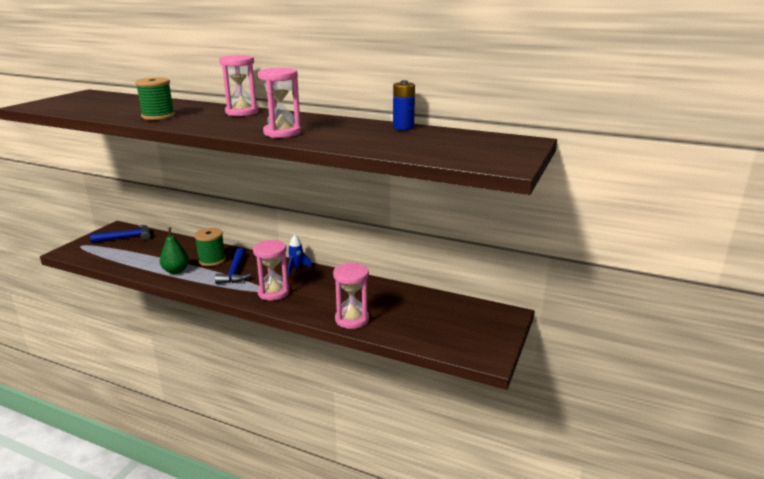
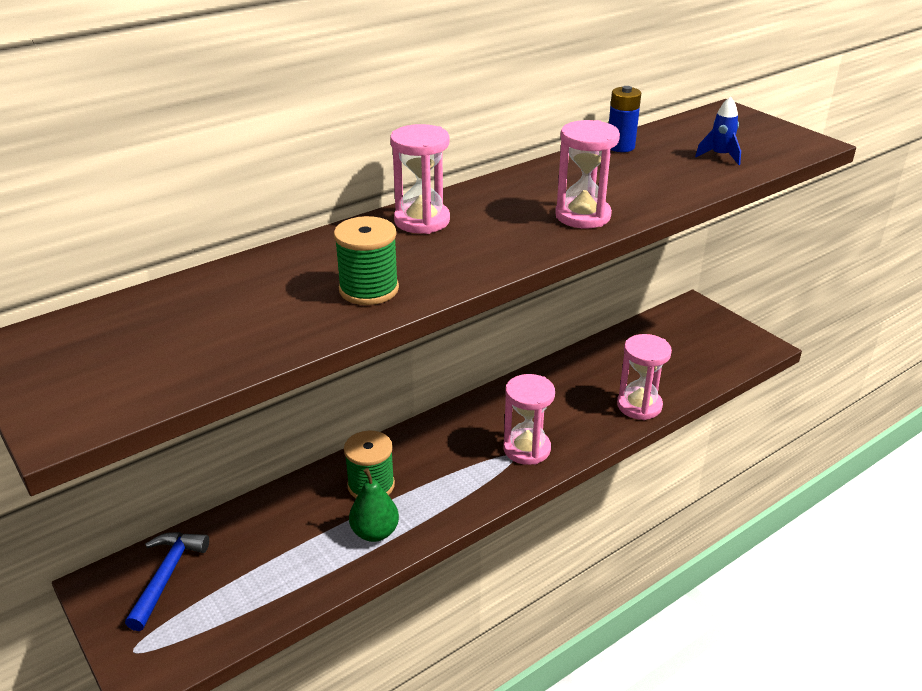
camera: 60 degrees left, 10 degrees up
(235, 272) = (435, 470): blue hammer -> none
(297, 268) = (470, 410): blue rocket -> blue rocket (720, 156)

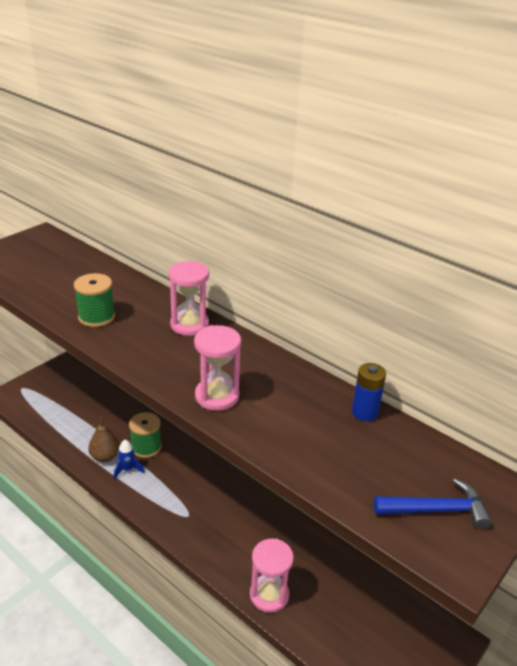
camera: 75 degrees right, 0 degrees up
(166, 576) = (69, 385): blue hammer -> blue hammer (436, 510)
(375, 532) = (105, 456): green pear -> brown pear
(526, 449) = (196, 522): pink hourglass -> none
(720, 156) = (377, 481): blue rocket -> blue rocket (127, 469)

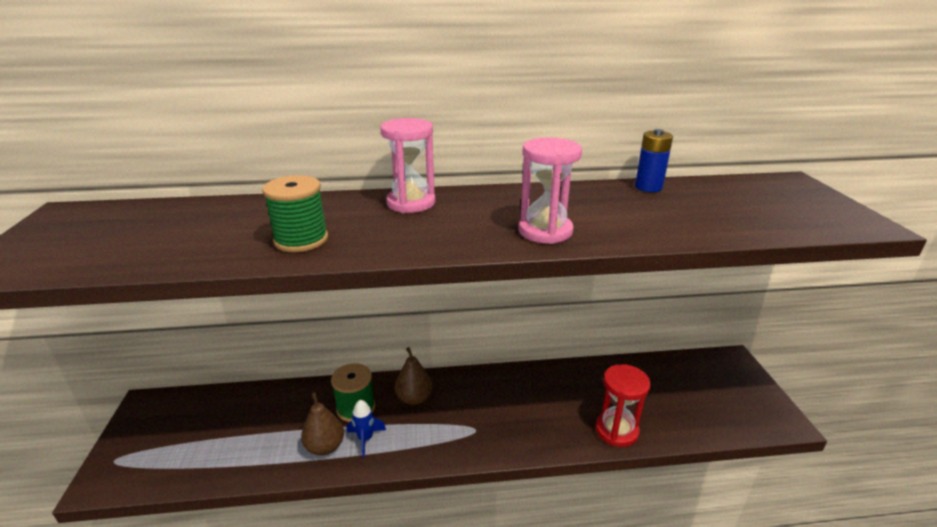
camera: 45 degrees left, 5 degrees down
(183, 467) = (414, 398): none -> brown pear
(269, 595) = (616, 430): pink hourglass -> red hourglass
(436, 510) = (796, 208): blue hammer -> none

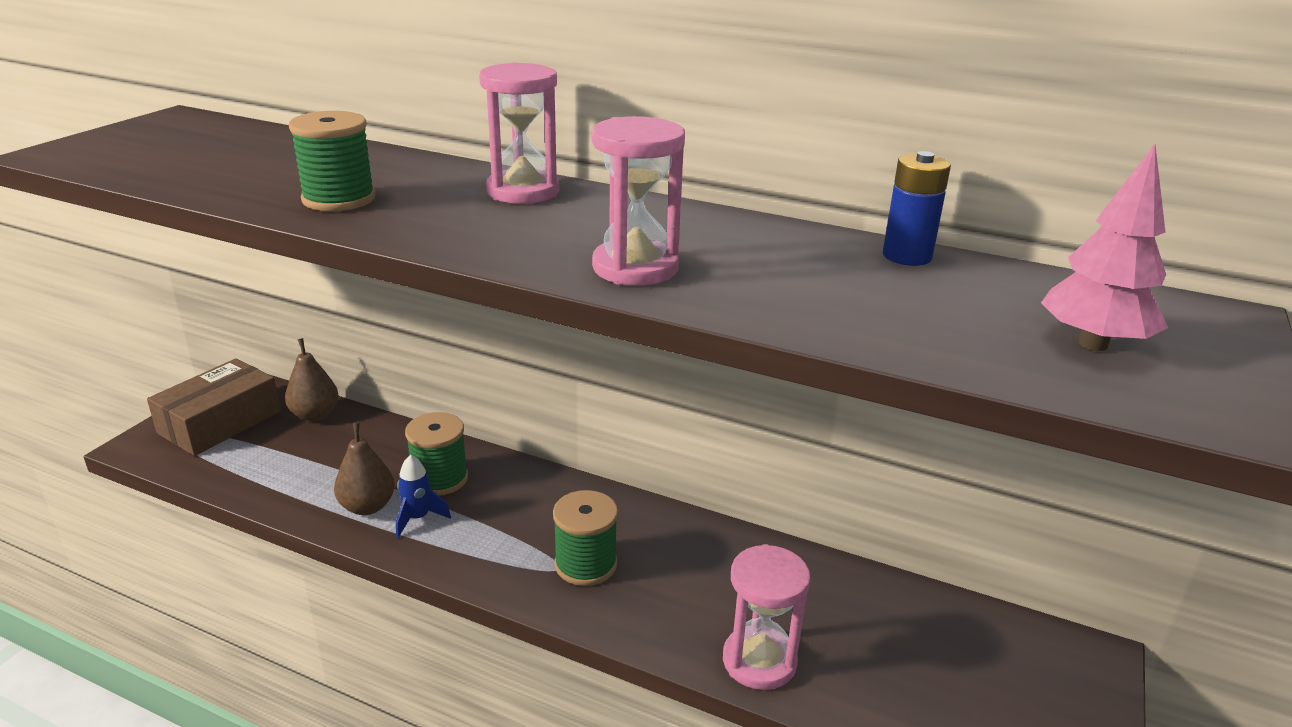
camera: 30 degrees right, 0 degrees up
(155, 436) = (220, 422): none -> brown box
(414, 398) = (519, 496): brown pear -> brown pear (315, 414)
(488, 420) = (585, 564): none -> green spool
(616, 430) = (759, 661): red hourglass -> pink hourglass
(776, 208) = (1093, 344): none -> pink tree

